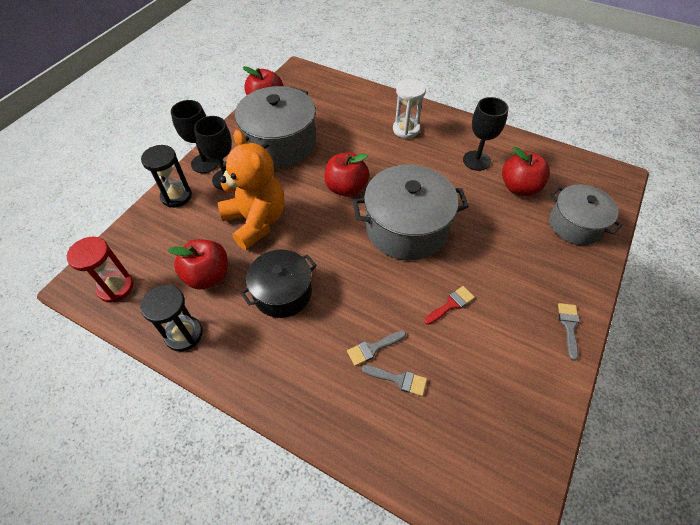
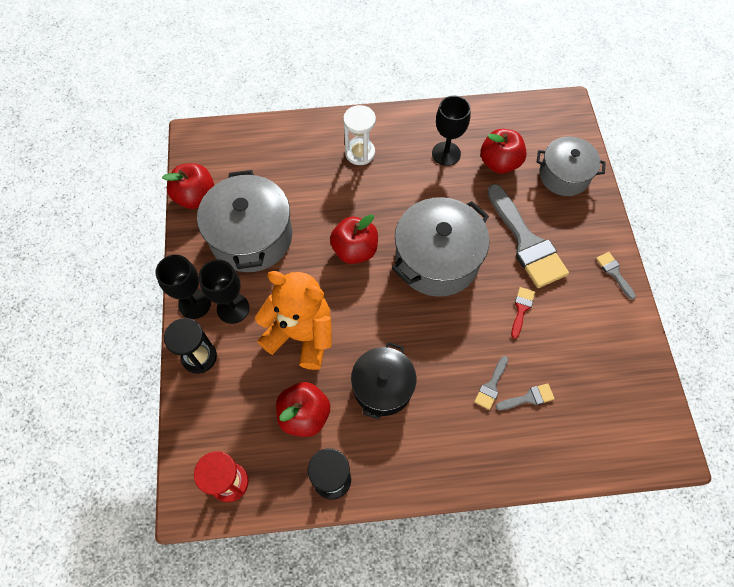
camera: 35 degrees left, 10 degrees up
(497, 256) = (526, 242): none -> grey brush

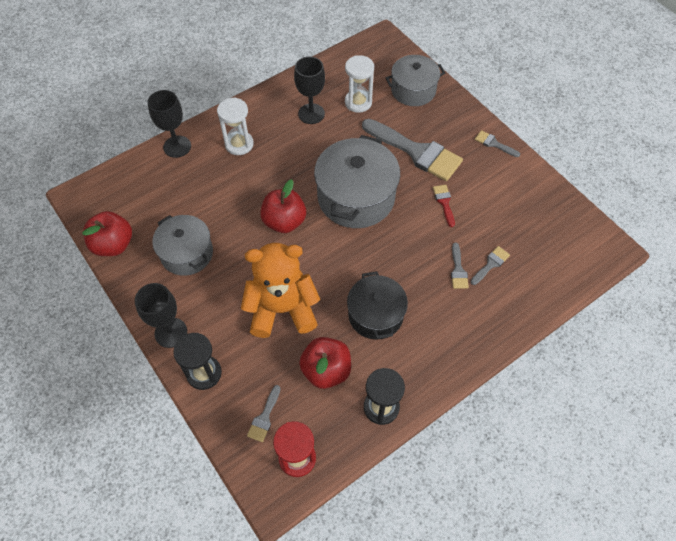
camera: 30 degrees left, 5 degrees down
(225, 427) = (264, 417): none -> grey brush
(233, 308) = (208, 319): black goblet -> black goblet (177, 146)
(251, 237) = (187, 253): grey pot -> grey pot, size x0.65
(499, 163) = (358, 102): red apple -> white hourglass

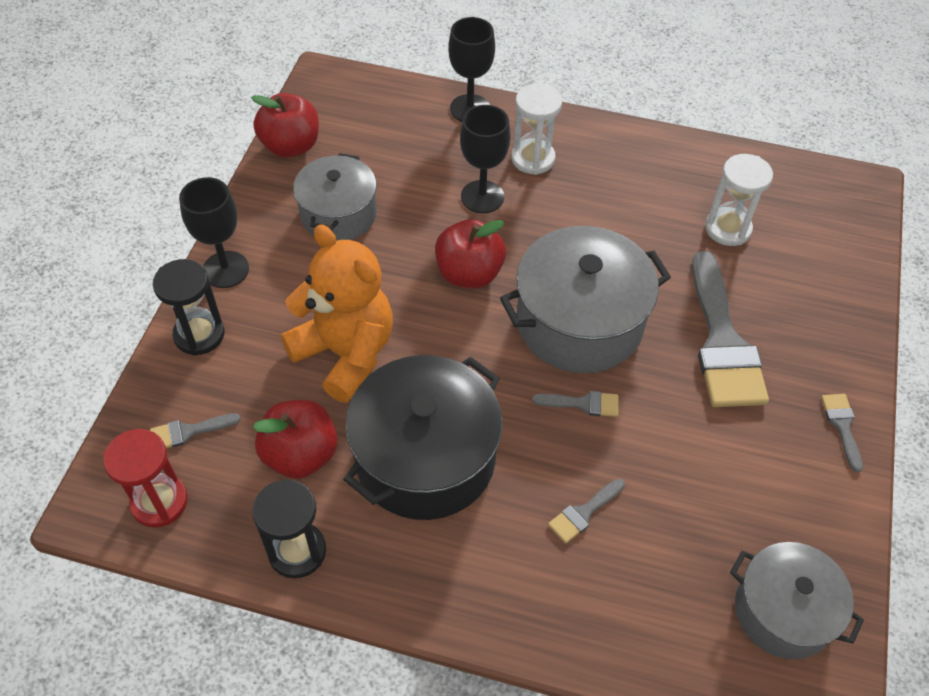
camera: 50 degrees right, 5 degrees down
(311, 114) = (654, 194): black goblet -> black goblet (482, 197)
(375, 315) = (425, 458): black pot -> black pot, size x1.55
(413, 90) = (819, 273): grey pot -> grey pot (783, 611)
(444, 202) = (675, 427): red brush -> none
(490, 264) = (632, 549): grey brush -> grey brush (582, 403)

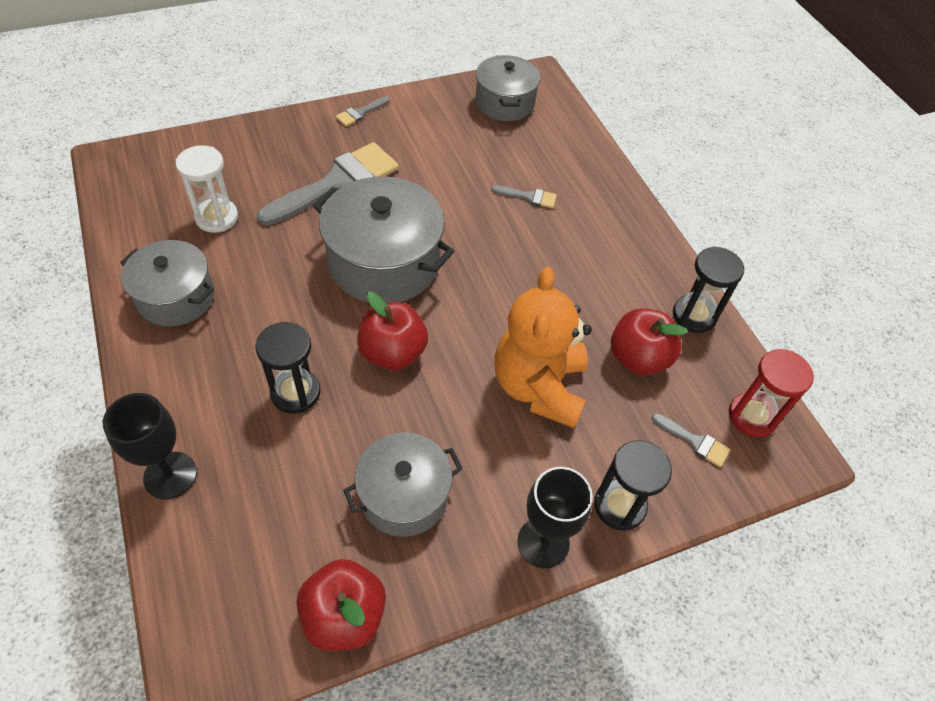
camera: 130 degrees left, 0 degrees up
(425, 458) = (570, 289): black pot -> none
(482, 197) = (295, 392): black goblet -> black hourglass
(533, 159) = (215, 381): white hourglass -> none
(582, 403) = (452, 230): grey brush -> none
(641, 168) = (176, 297): none -> grey pot

